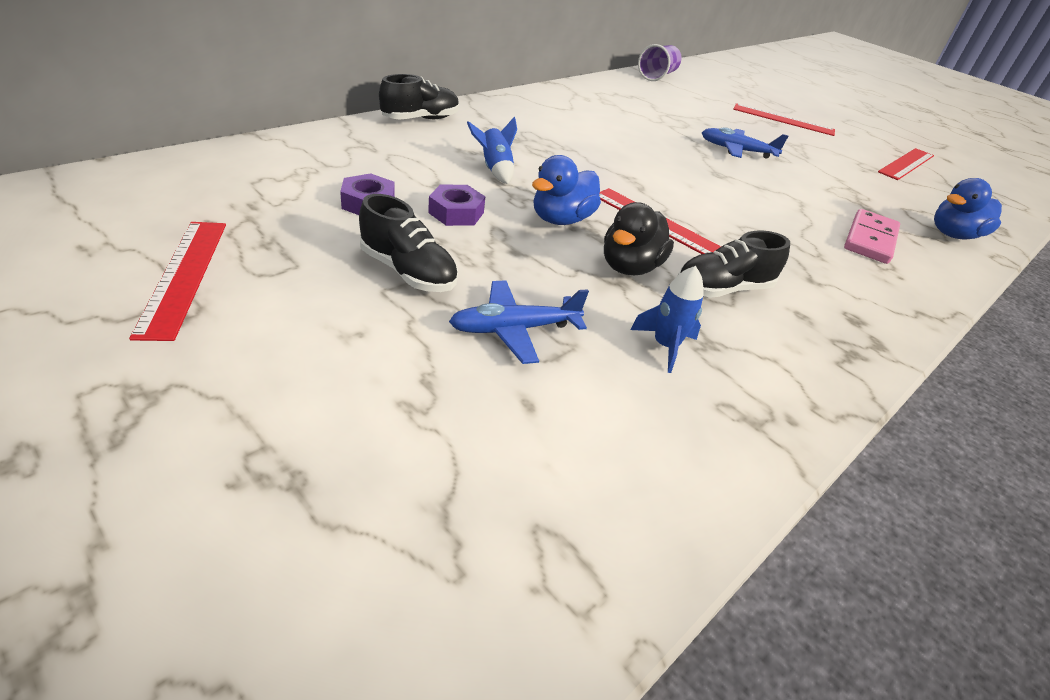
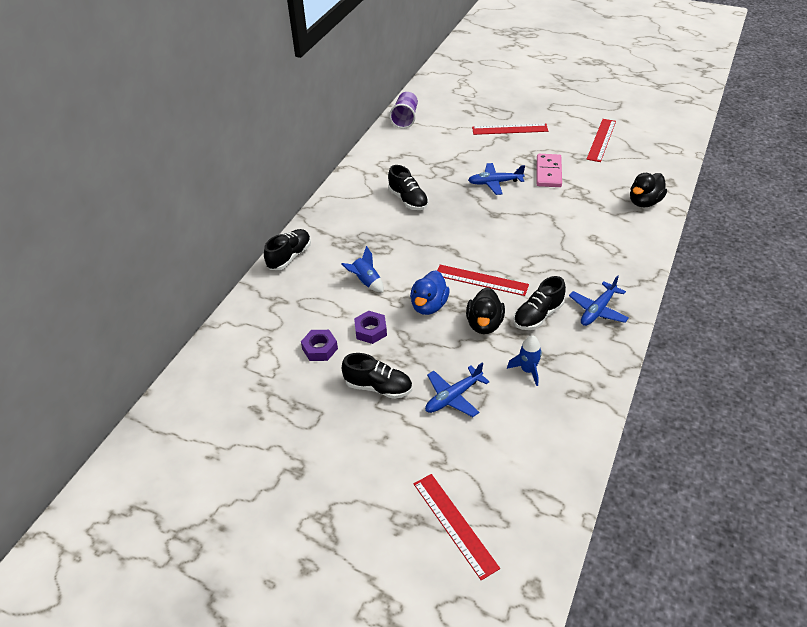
camera: 15 degrees left, 5 degrees up
(184, 275) = (276, 447): red ruler -> red ruler (455, 524)
(611, 127) = (408, 200): none -> black shoe
(828, 319) = (597, 310): none -> blue plane
(870, 239) = (600, 232): pink domino -> pink domino (548, 172)
(953, 235) = (644, 202): blue duck -> black duck

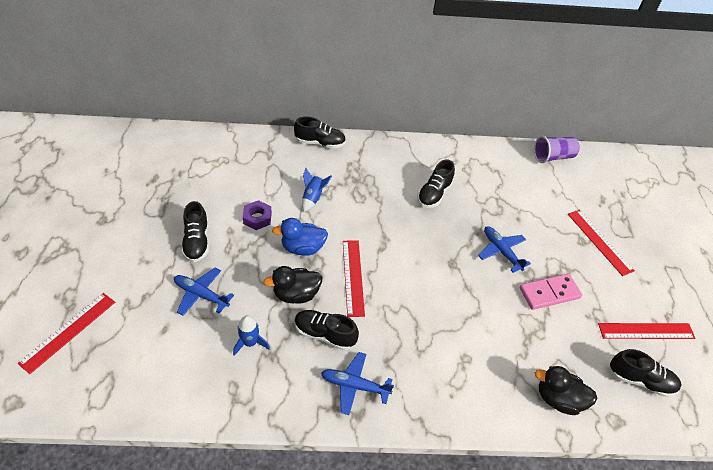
camera: 60 degrees right, 5 degrees up
(320, 349) = (226, 193): purple nut -> none
(641, 158) = (640, 380): none -> black shoe

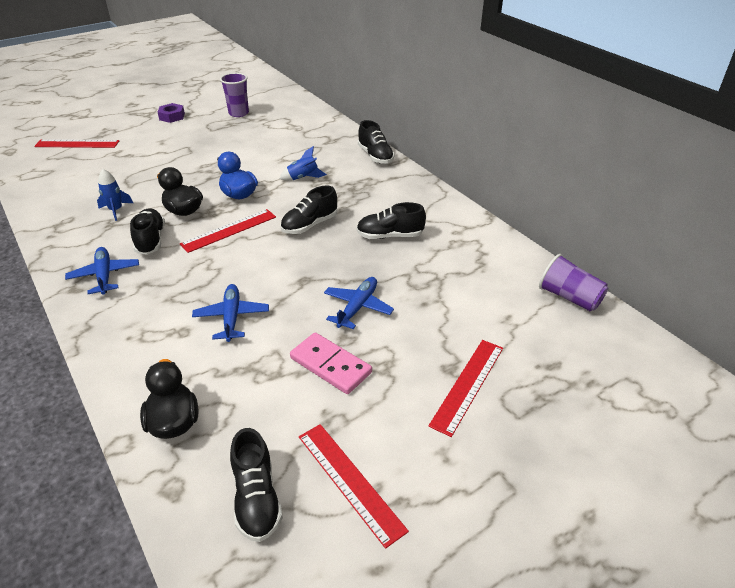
camera: 60 degrees right, 10 degrees down
(148, 183) = (238, 113): none -> purple cup
(197, 241) = (199, 151): black shoe -> black shoe (309, 225)
(201, 294) = (148, 173): blue plane -> blue plane (232, 317)
(257, 218) = (250, 164): purple nut -> purple nut (172, 116)

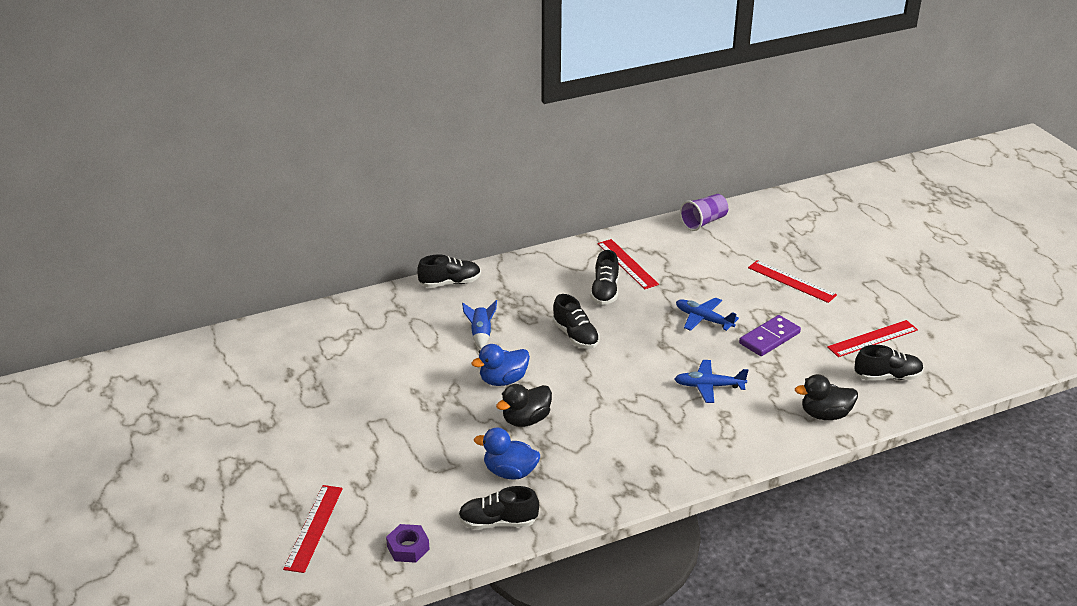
camera: 80 degrees left, 5 degrees down
(104, 275) = (635, 469): blue plane -> none
(116, 210) = (510, 472): blue rocket -> blue duck
(150, 240) = (578, 441): black shoe -> black shoe (498, 522)
(172, 116) = (266, 439): purple nut -> purple nut (408, 548)
(229, 230) = (572, 387): red ruler -> red ruler (627, 264)
(238, 113) = (286, 378): purple cup -> none
(330, 365) = (769, 338): pink domino -> purple domino

